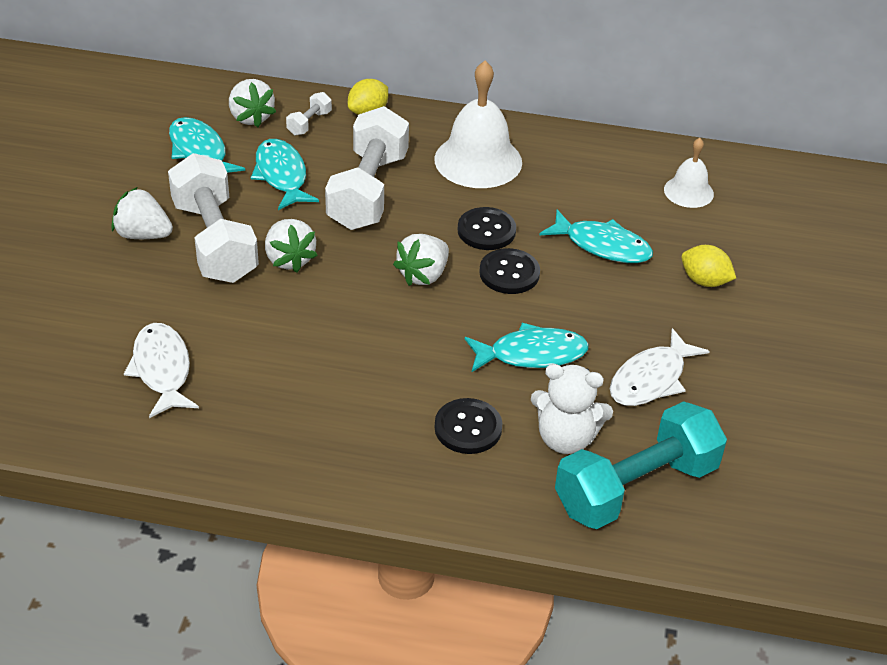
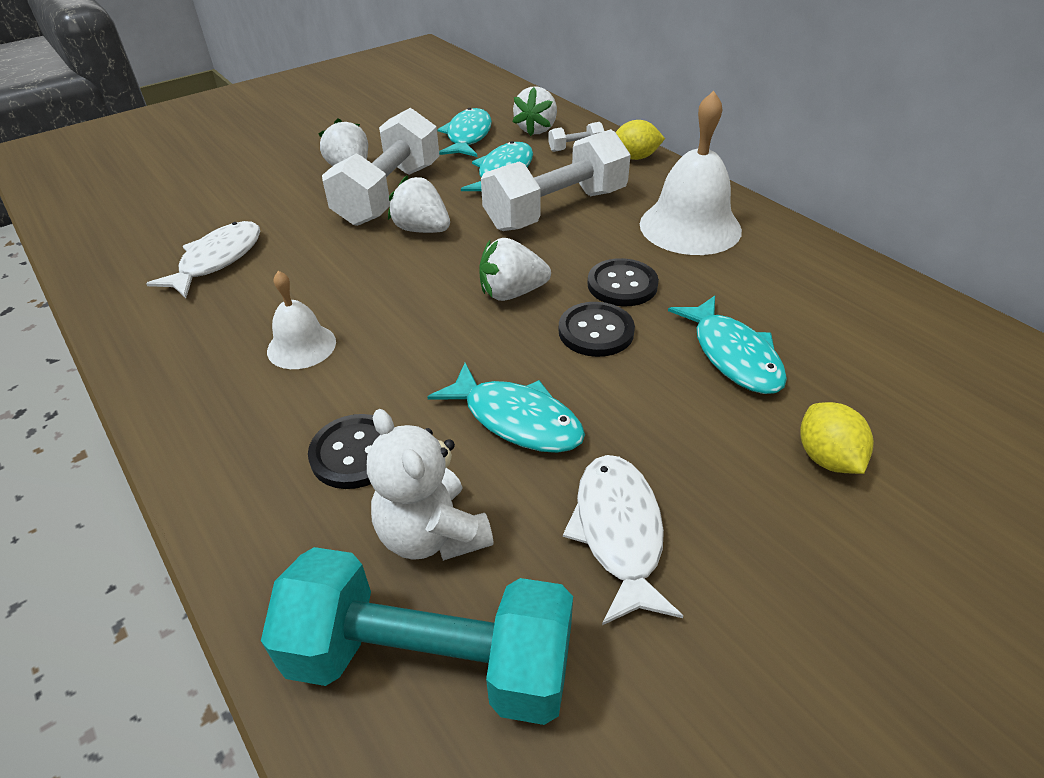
camera: 45 degrees right, 0 degrees up
(289, 259) = (422, 229): white strawberry -> white strawberry turned 105 degrees clockwise
(651, 379) = (618, 532): white fish -> white fish turned 90 degrees clockwise
(688, 191) = (911, 351): white bell -> white bell (301, 346)

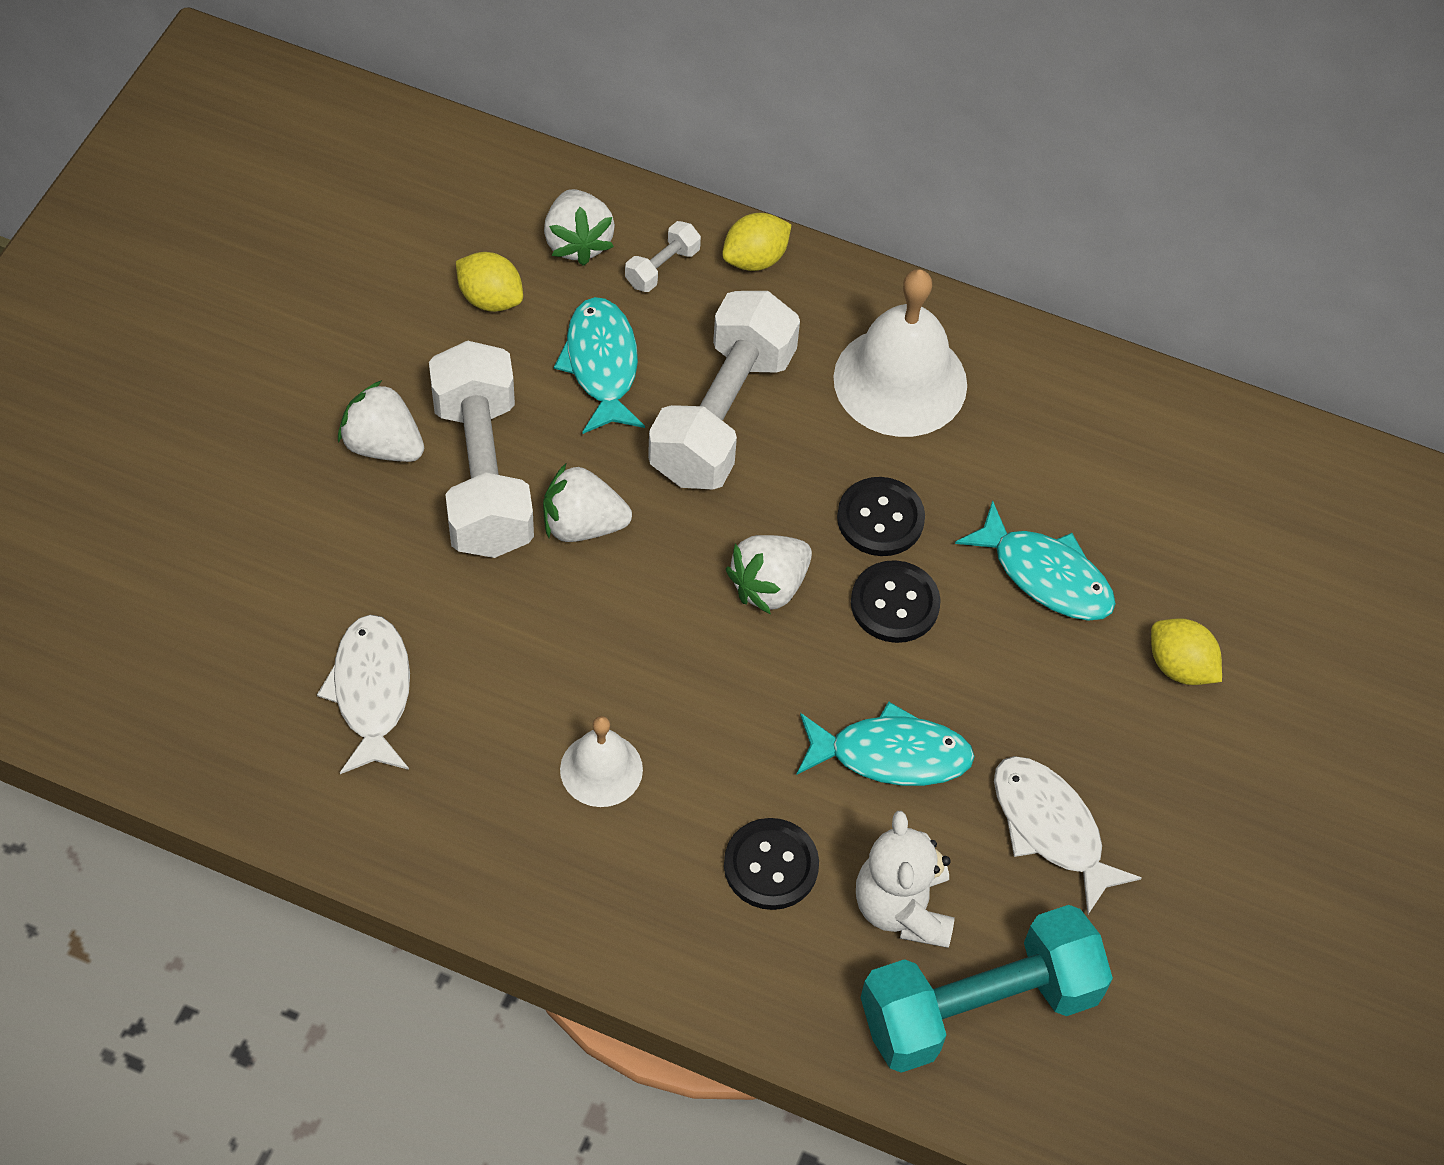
camera: 35 degrees left, 15 degrees up
(432, 534) = (902, 908): white teddy bear -> white teddy bear turned 60 degrees clockwise
(468, 136) = (490, 299): turquoise fish -> yellow lemon

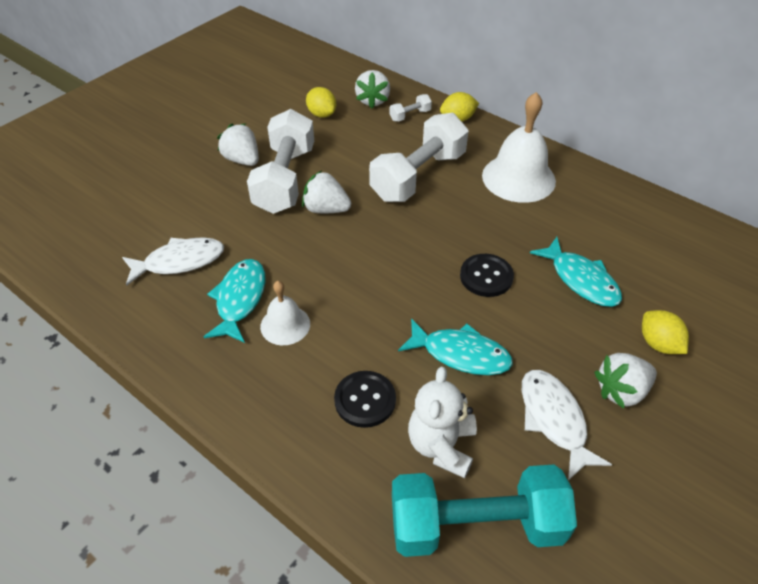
camera: 20 degrees right, 10 degrees down
(371, 692) = (180, 262): white fish -> white fish turned 60 degrees clockwise
(602, 364) = (364, 147): turquoise fish -> turquoise fish (240, 299)
(769, 586) = (416, 254): white strawberry -> white strawberry (621, 391)
(880, 519) = (489, 235): black button -> none

